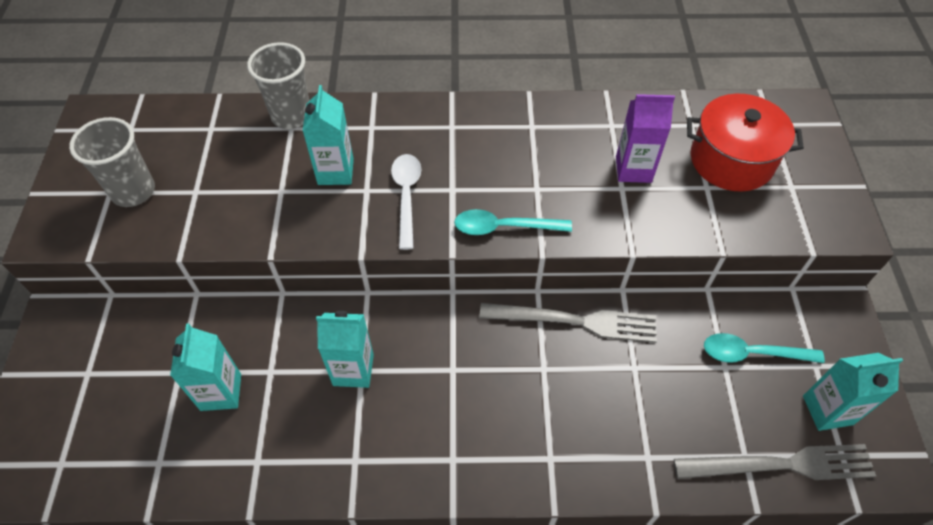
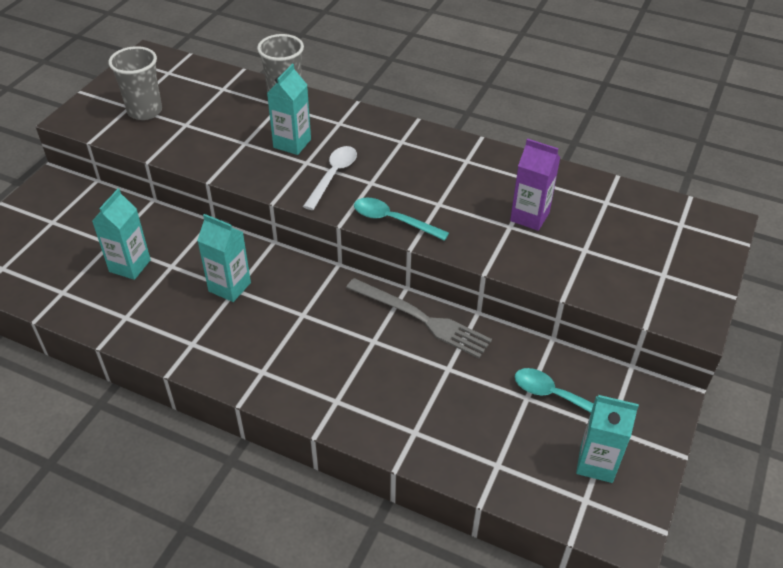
camera: 25 degrees right, 10 degrees down
(731, 160) = (622, 238): red pot -> none
(780, 465) = (524, 483): grey fork -> none

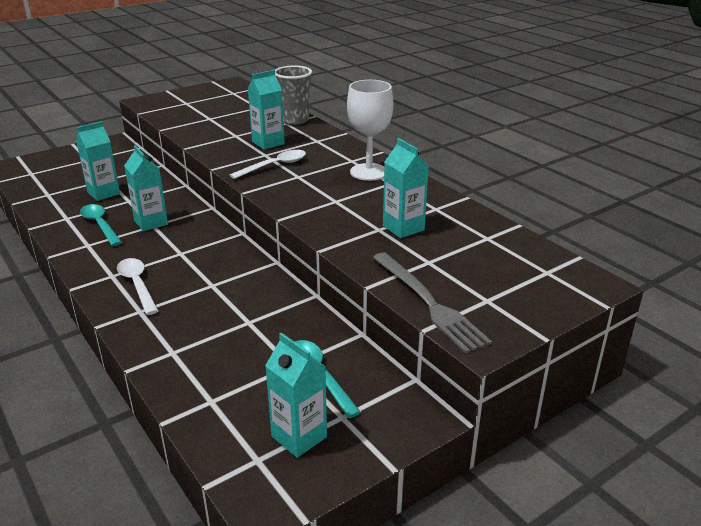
camera: 30 degrees right, 15 degrees down
(145, 111) = (192, 107): grey cup -> none
(301, 372) = (137, 285): none -> white spoon
(393, 220) = (287, 200): turquoise spoon -> turquoise spoon (100, 225)
(421, 319) = (265, 284): grey fork -> grey fork (429, 303)
(433, 153) = (369, 172): none -> white goblet
(529, 217) = (403, 228): purple carton -> turquoise carton

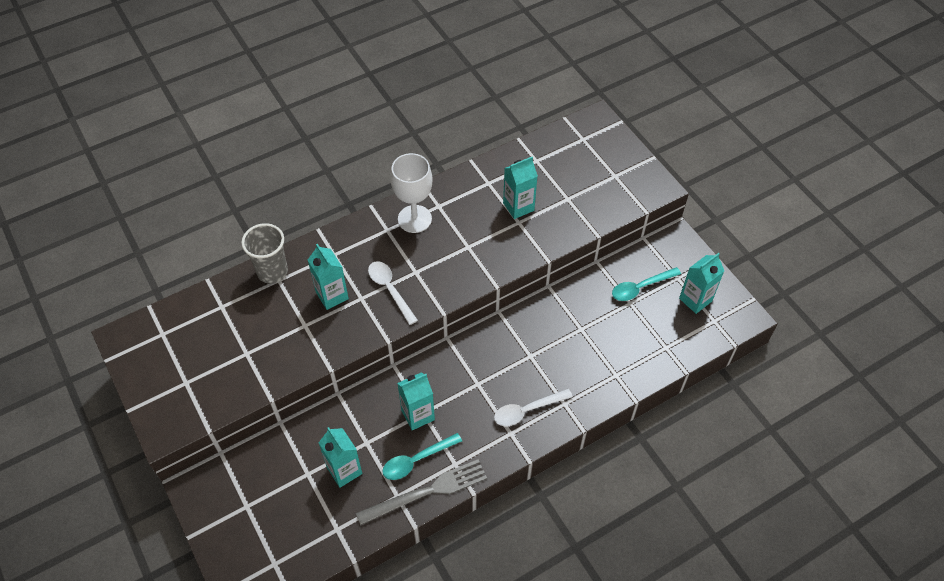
camera: 85 degrees left, 25 degrees up
(429, 303) = (618, 205): grey fork -> grey fork (427, 492)

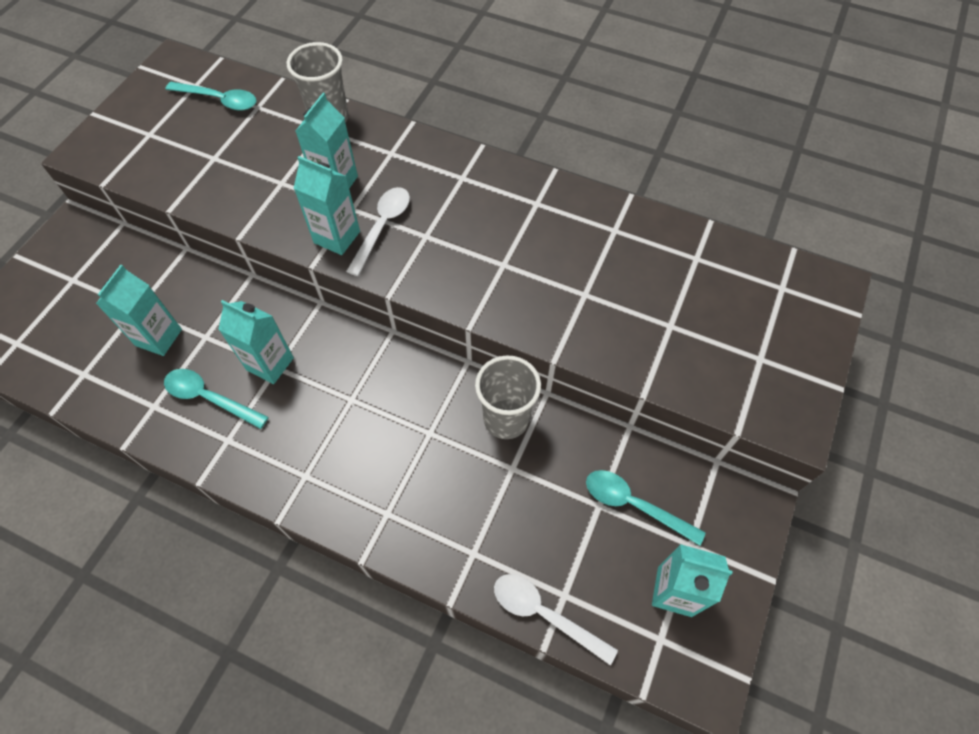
camera: 55 degrees right, 5 degrees up
(193, 326) = (219, 100): none -> turquoise spoon
(414, 219) = (498, 192): white goblet -> none
(427, 492) = (174, 433): grey fork -> none
(518, 207) = (608, 280): turquoise carton -> turquoise carton (337, 237)
(527, 410) = (348, 475): white spoon -> white spoon (544, 614)
(549, 314) = (506, 419): none -> grey cup

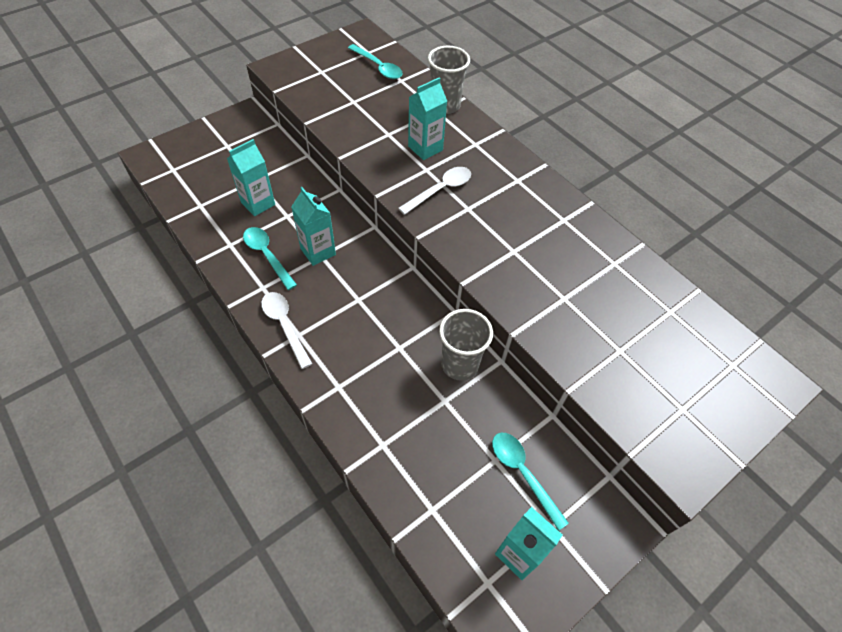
camera: 25 degrees right, 5 degrees down
(337, 237) = (405, 184): turquoise carton -> none
(544, 614) = (409, 515): white spoon -> white spoon (285, 326)

